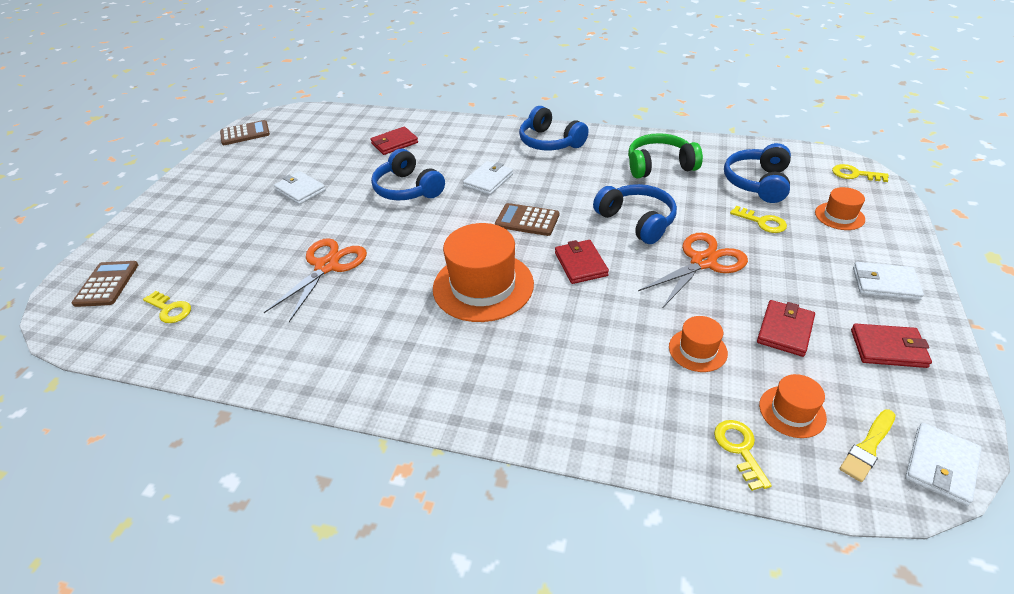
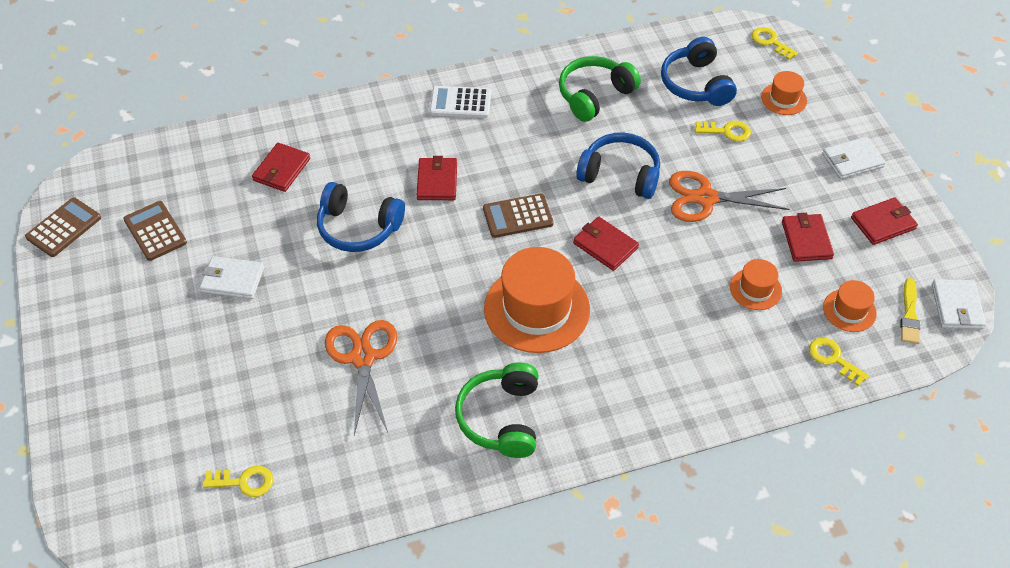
camera: 35 degrees left, 10 degrees up
(107, 284) = (132, 492): brown calculator -> brown calculator (155, 231)
(379, 352) = (501, 418): none -> green headphones
(488, 180) = (437, 181): white wallet -> red wallet
(550, 142) = (460, 102): blue headphones -> white calculator
(703, 262) = (706, 198): orange scissors -> orange scissors turned 105 degrees counterclockwise
(854, 174) = (770, 42): yellow key -> yellow key turned 60 degrees clockwise

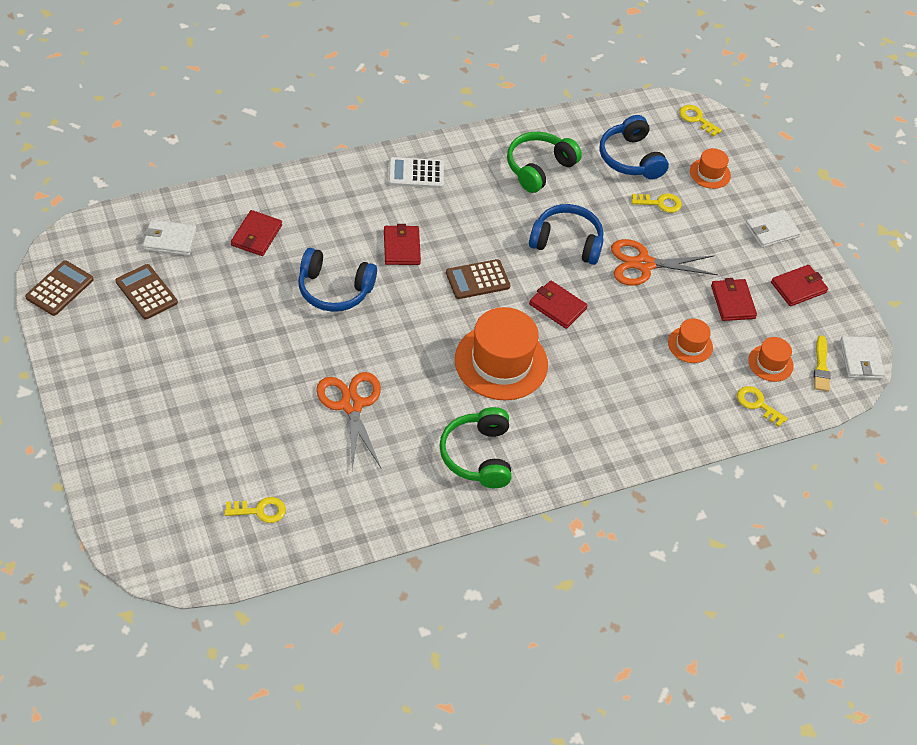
camera: 10 degrees left, 0 degrees up
(232, 280) = (225, 336): white wallet -> white wallet (169, 240)

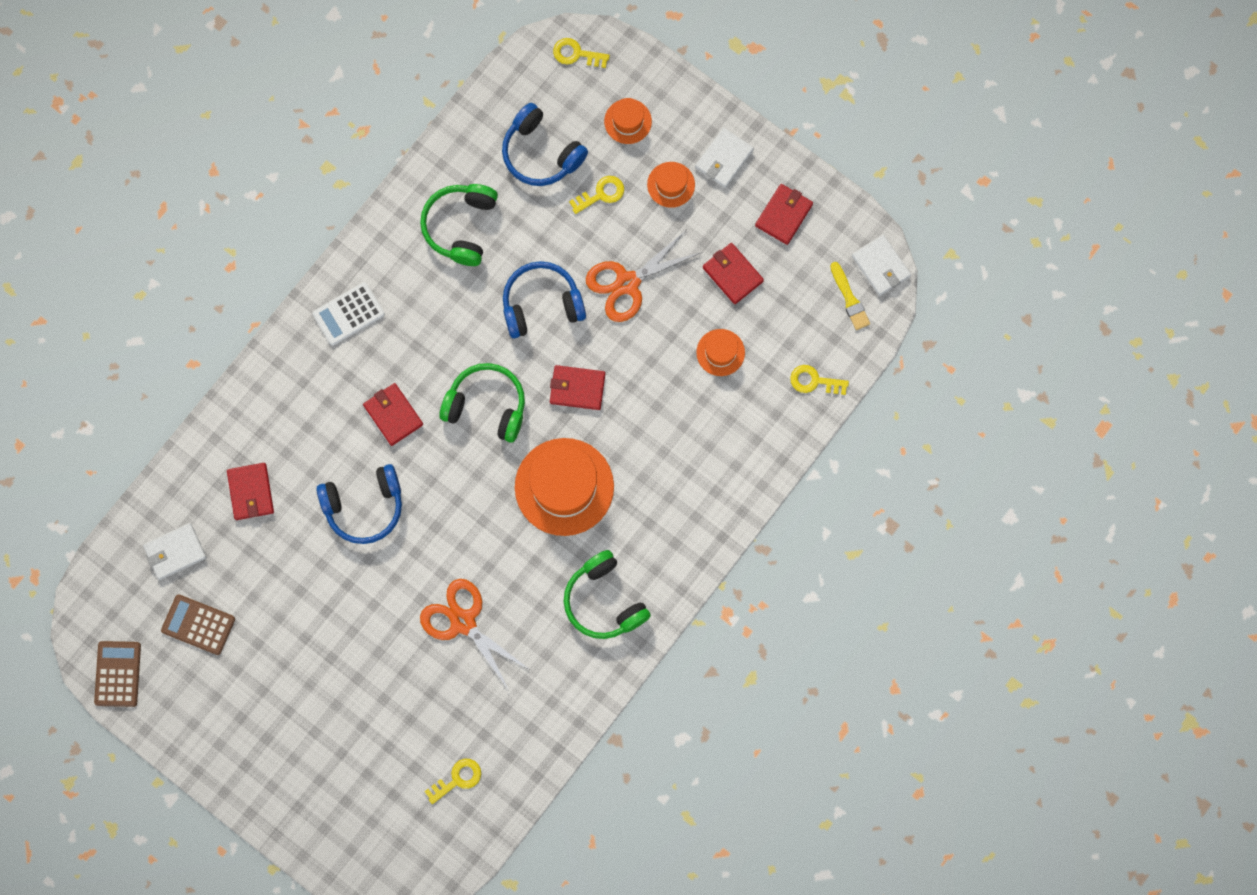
camera: 25 degrees left, 25 degrees up
(477, 280) = (486, 406): brown calculator -> green headphones
(770, 363) = (802, 325): orange hat -> orange hat (671, 184)

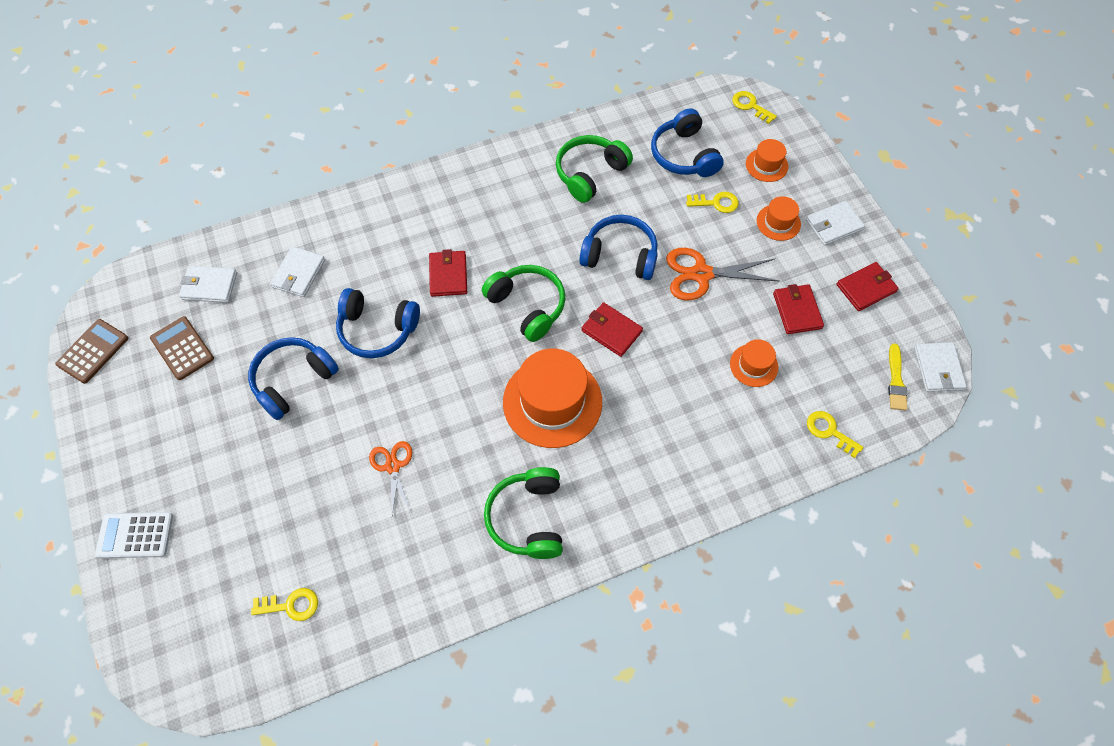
camera: 30 degrees right, 15 degrees down
(251, 492) = (298, 273): red wallet -> white wallet
(322, 597) = (293, 381): none -> blue headphones
(348, 314) = (464, 190): white calculator -> white calculator (135, 535)
(463, 622) = (393, 466): orange scissors -> orange scissors, size x0.63

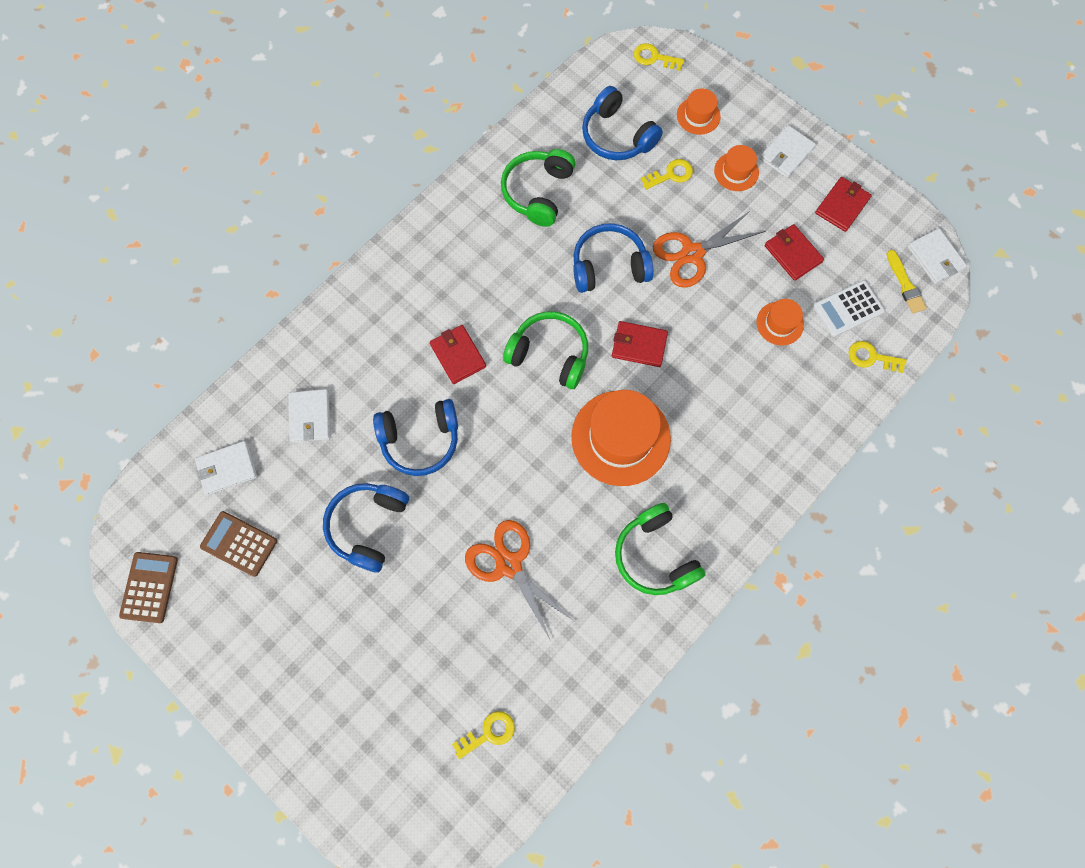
camera: 25 degrees left, 10 degrees up
(135, 535) = (305, 741): white calculator -> white calculator (848, 309)
(393, 466) = (509, 564): orange scissors -> orange scissors, size x1.59

